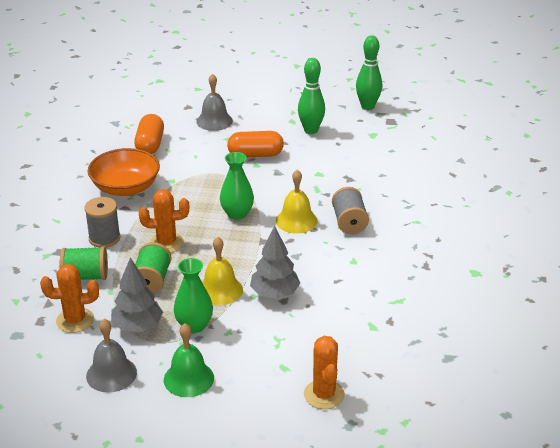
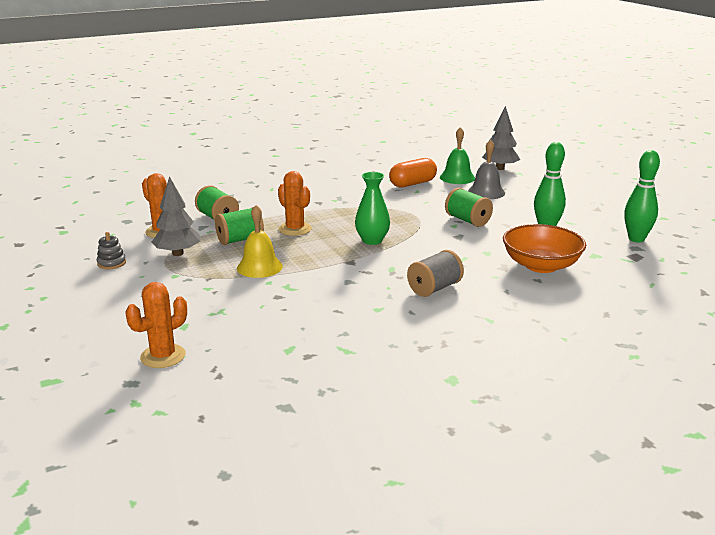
camera: 55 degrees right, 10 degrees down
(104, 238) = (271, 209): grey spool -> none
(111, 374) = (111, 263): grey bell -> grey stacking toy
(125, 187) = (344, 194): orange bowl -> orange bowl (541, 265)
(188, 378) = (131, 292): green bell -> green bell (457, 177)
(194, 325) = (201, 272): green vase -> none
(255, 155) = (467, 220): orange capsule -> green spool
(275, 293) = (282, 290): grey tree -> grey tree (500, 168)
(296, 220) = (400, 265): yellow bell -> none

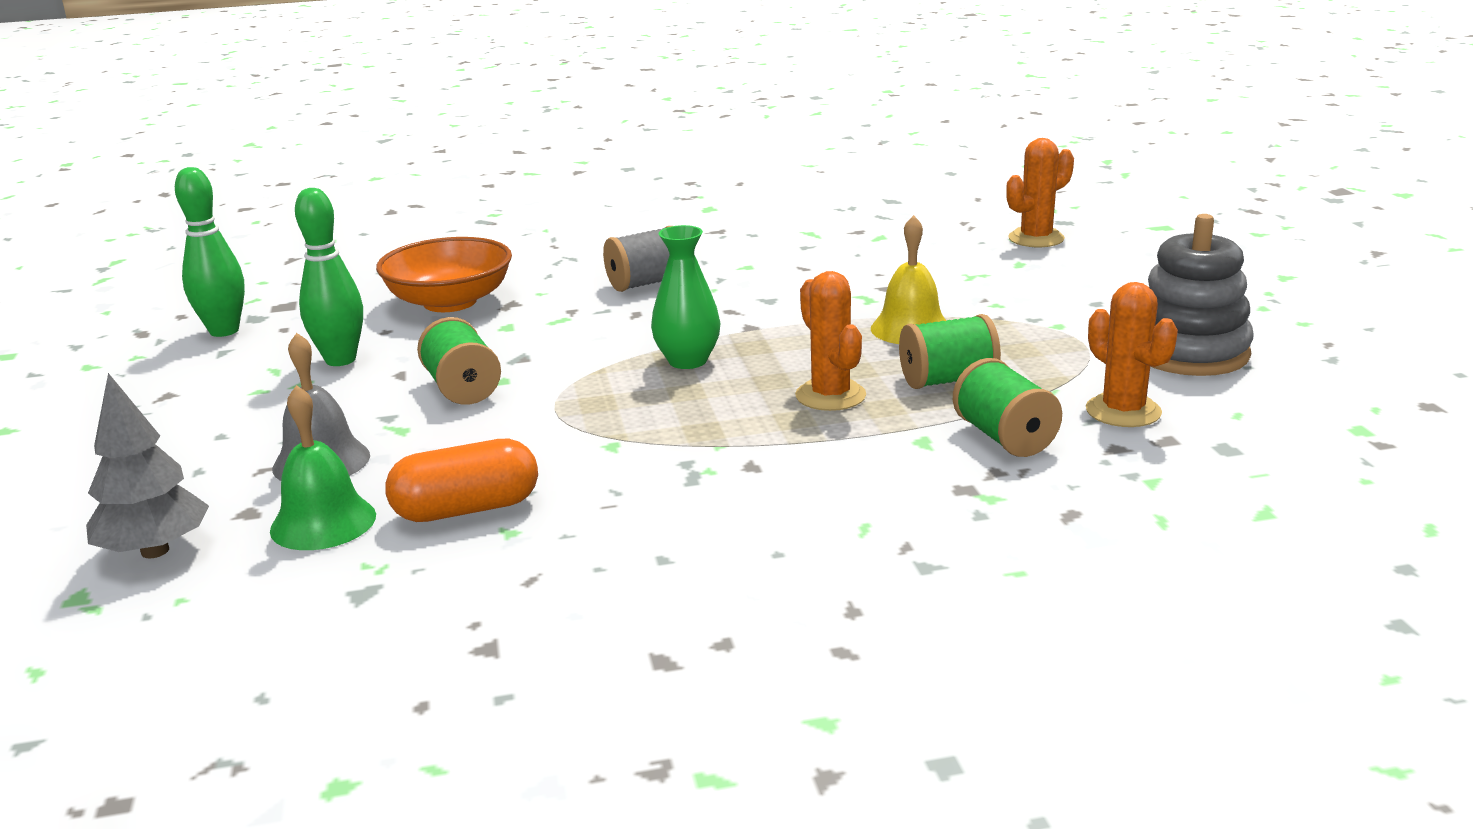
camera: 165 degrees left, 0 degrees up
(111, 263) = (1188, 352): grey stacking toy -> grey stacking toy, size x2.24
(178, 253) = (1068, 362): grey tree -> none

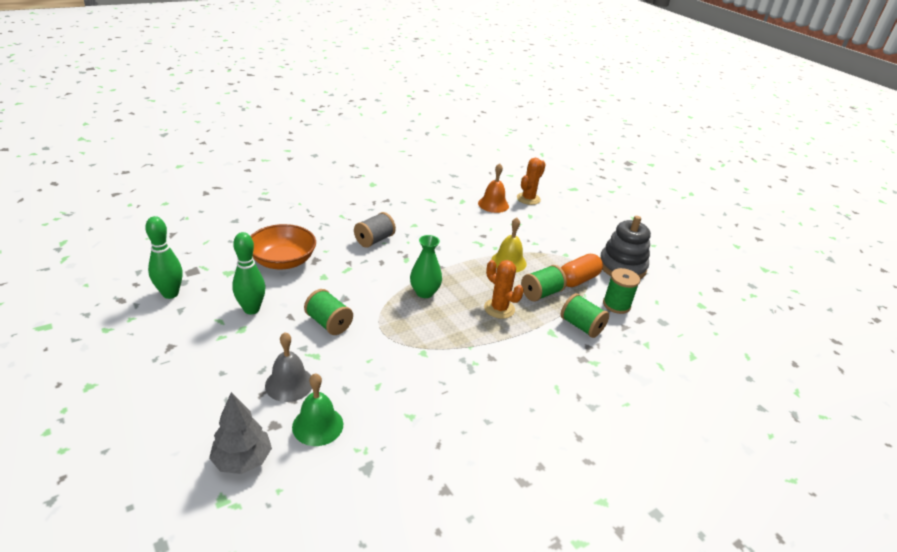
camera: 25 degrees left, 10 degrees up
(467, 509) = (382, 405): orange capsule -> orange capsule (578, 280)
(946, 244) = (493, 204): none -> orange bell
(1123, 411) = (616, 305): orange cactus -> green spool

